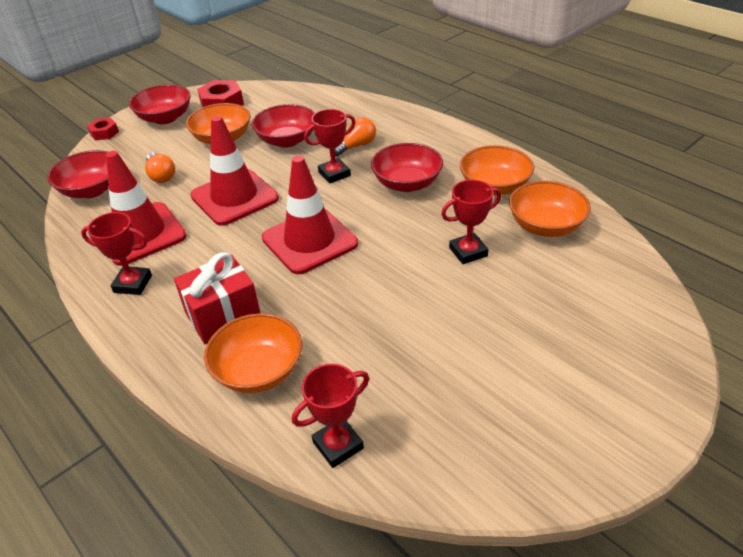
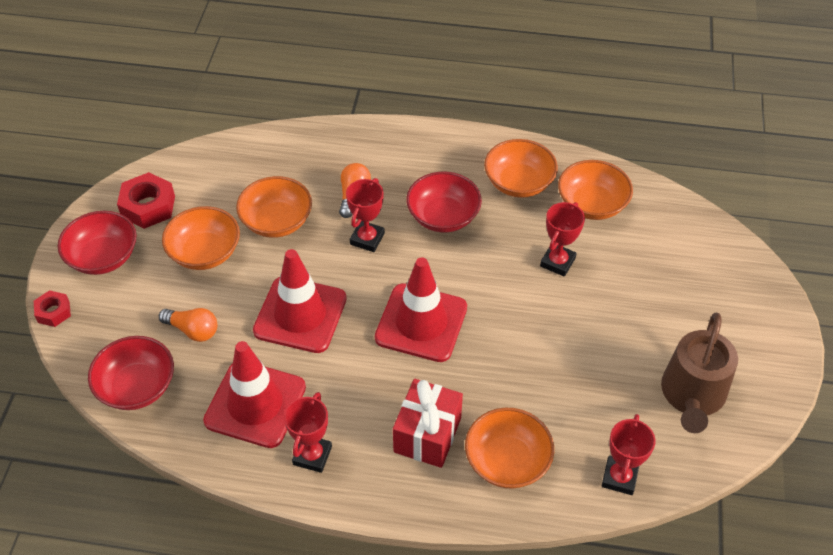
camera: 40 degrees left, 10 degrees up
(133, 284) = (312, 455): red trophy -> red trophy turned 45 degrees counterclockwise
(287, 140) = (277, 221): red bowl -> orange bowl
(487, 419) = (692, 395): none -> brown watering can

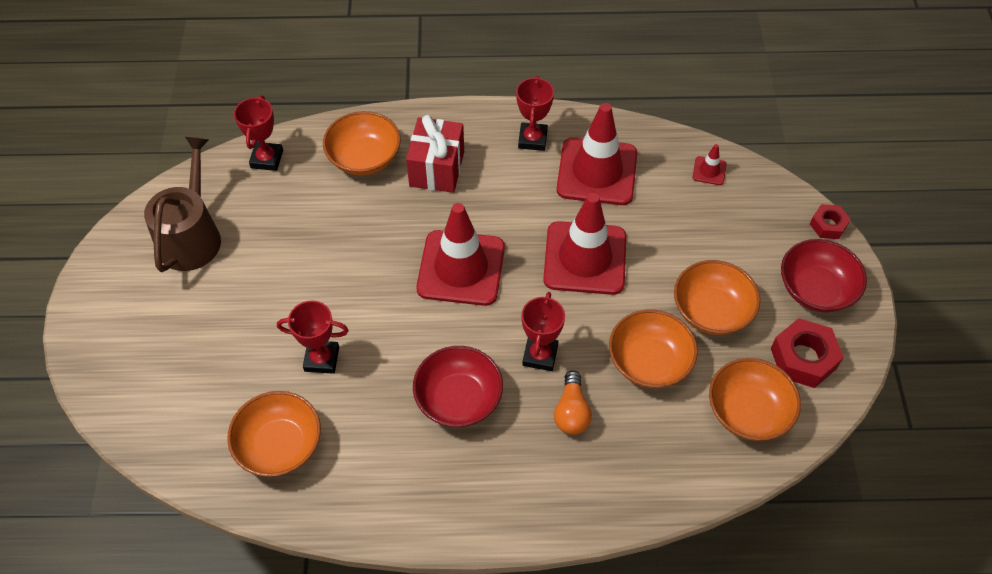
camera: 170 degrees right, 5 degrees up
(137, 386) = (709, 171): red bowl -> red traffic cone
(193, 330) = (684, 227): orange light bulb -> none
(519, 183) = (371, 464): orange bowl -> orange bowl (748, 412)
(557, 262) = (321, 359): red trophy -> red trophy turned 75 degrees clockwise

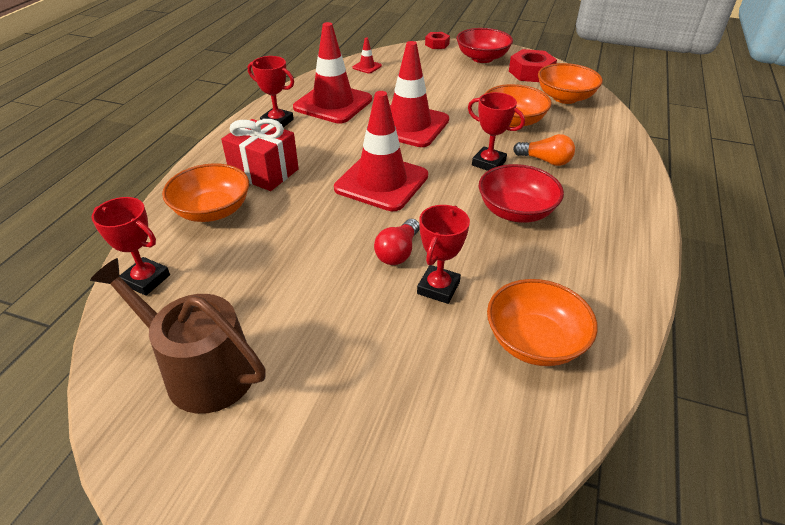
camera: 70 degrees left, 15 degrees down
(358, 315) = (398, 252): none -> red light bulb
(711, 311) = (481, 91): orange bowl -> none

